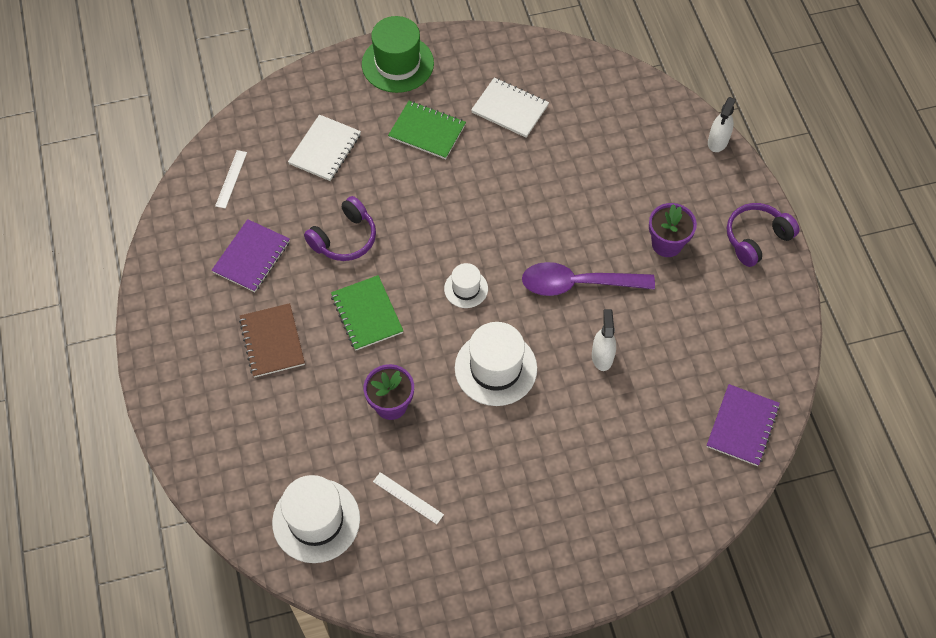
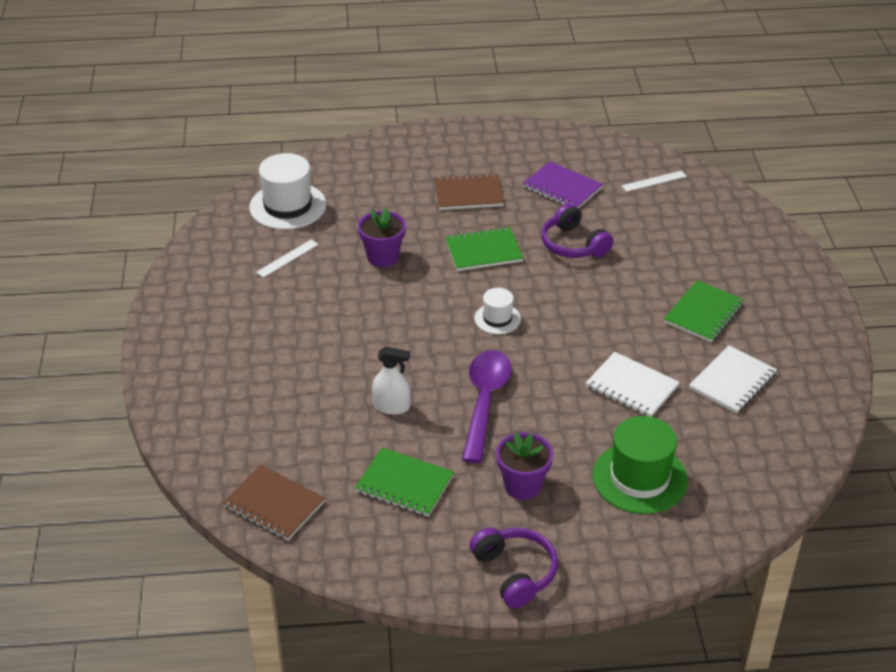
camera: 100 degrees right, 20 degrees down
(231, 179) = (654, 181): white ruler -> white ruler turned 45 degrees counterclockwise
(325, 149) = (685, 241): white notebook -> white notebook (631, 387)
(397, 64) = (801, 301): green hat -> green hat (639, 478)
(495, 368) = (400, 328): white hat -> none
(690, 330) = (404, 484): none -> green notebook
(718, 141) = (670, 566): white spray bottle -> none
(742, 426) = (274, 505): purple notebook -> brown notebook

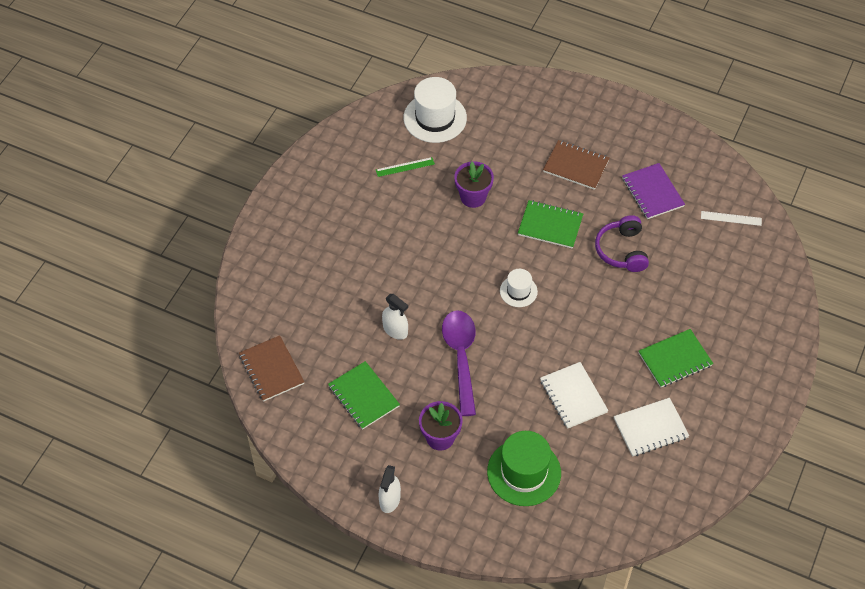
camera: 30 degrees right, 15 degrees up
(287, 258) = (405, 167): white ruler -> green ruler
(484, 402) = (461, 357): purple spoon -> purple spoon turned 45 degrees counterclockwise
(515, 572) = (390, 500): purple headphones -> white spray bottle

